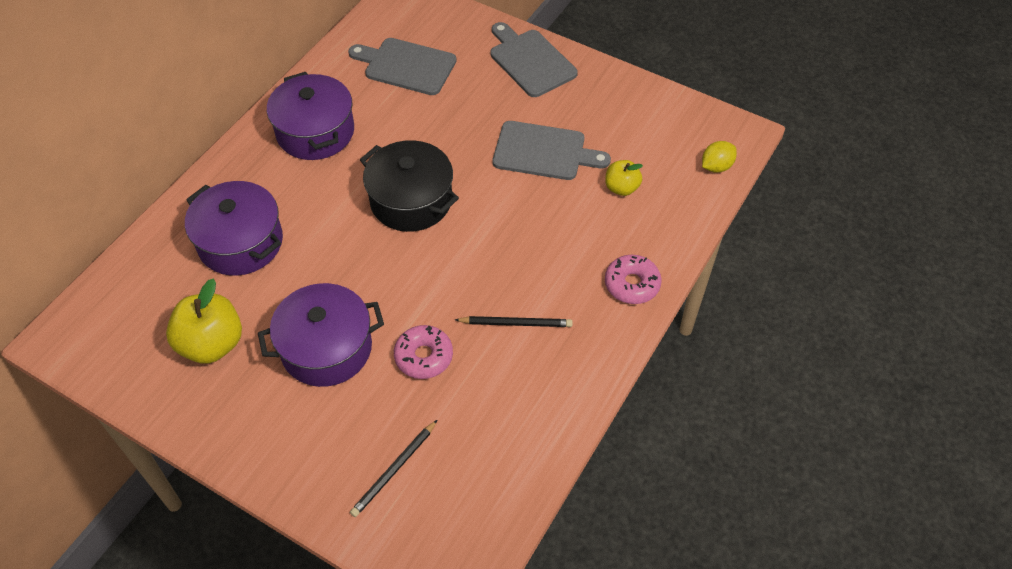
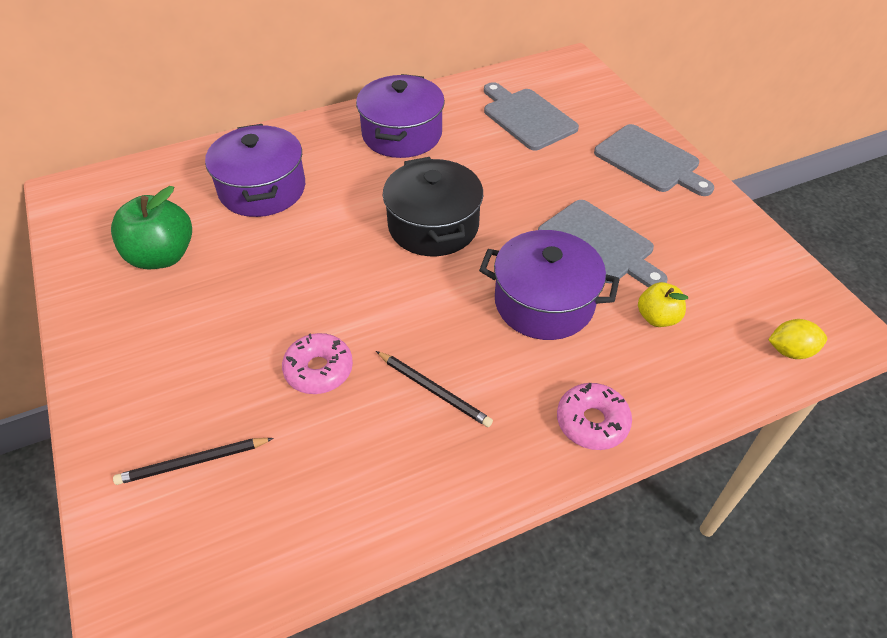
camera: 35 degrees right, 5 degrees down
(212, 344) = (162, 256): yellow apple -> green apple
(326, 348) = (244, 312): purple pot -> purple pot (544, 302)
(530, 61) = (650, 161): grey cutting board -> grey cutting board turned 135 degrees clockwise

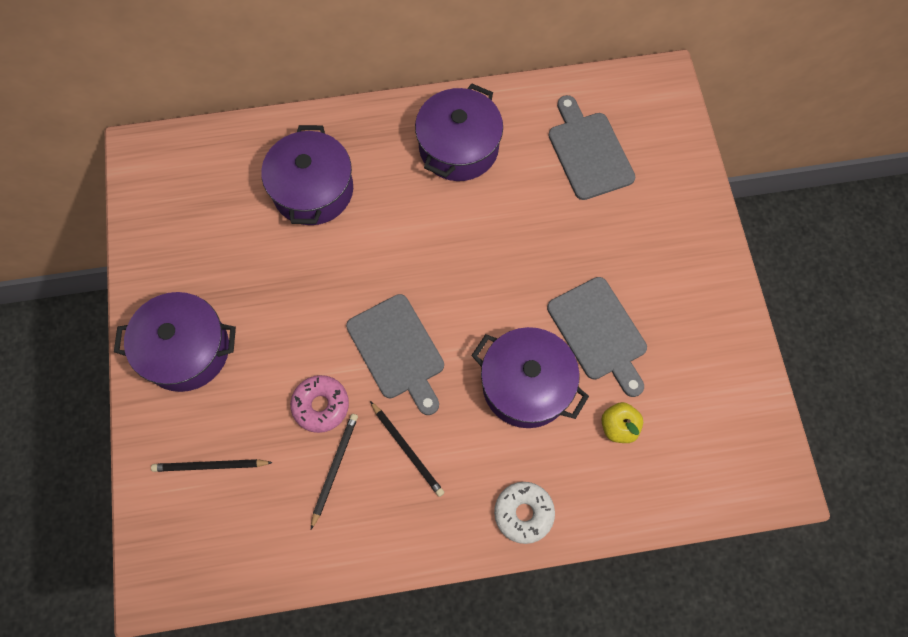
camera: 15 degrees right, 20 degrees up
(143, 351) = (186, 350): none -> purple pot
(162, 256) = (214, 250): green apple -> none
(352, 428) = (334, 468): none -> black pencil
(433, 226) = (456, 273): black pot -> none
(592, 422) = (523, 513): pink donut -> white donut
(650, 161) = (689, 241): grey cutting board -> grey cutting board (398, 350)
(790, 351) = (718, 490): yellow lemon -> none

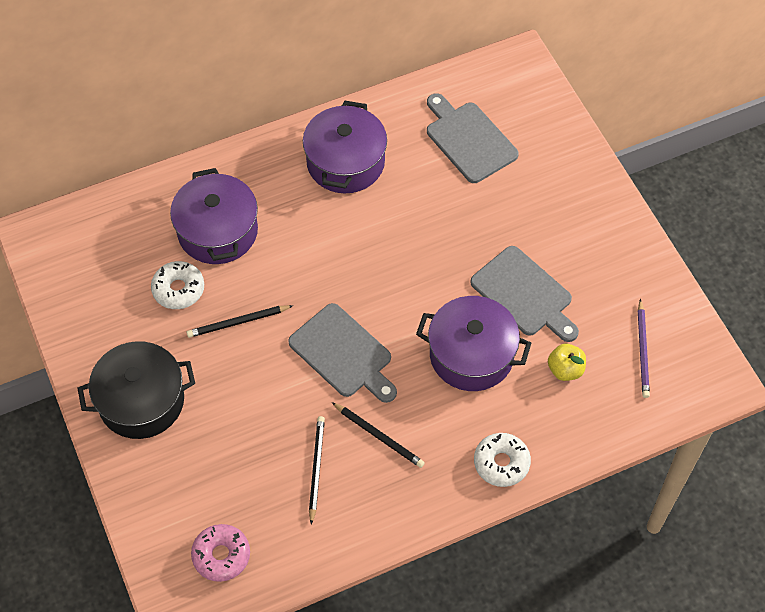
camera: 15 degrees left, 10 degrees down
(186, 350) = (141, 401): purple pot -> black pot
(210, 466) = (198, 495): black pencil -> black pencil (238, 322)
(257, 241) = (178, 289): none -> white donut
(321, 405) = (286, 418): pink donut -> pink donut (221, 555)
(705, 426) = (643, 351): none -> purple pencil

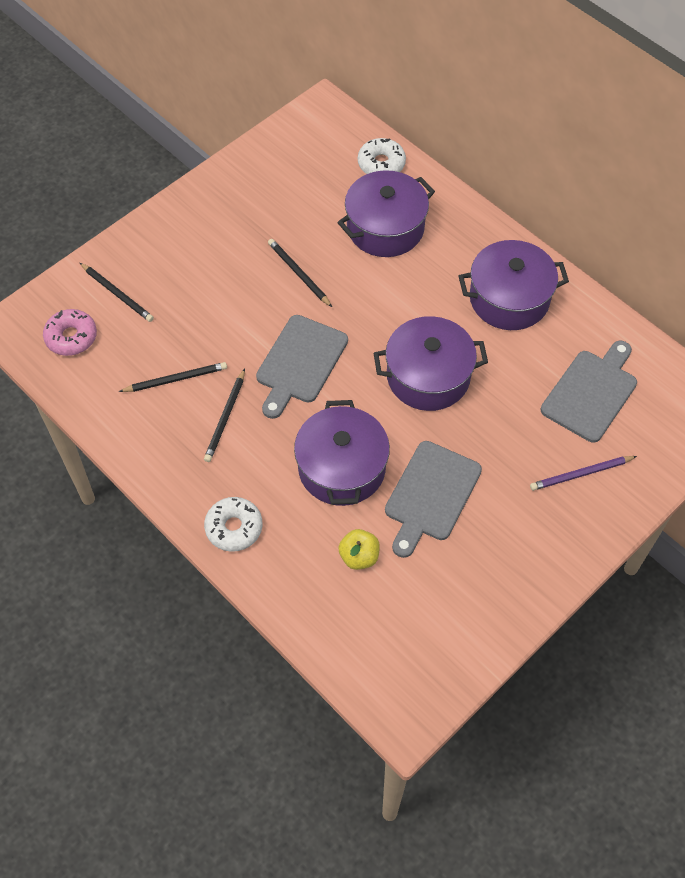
camera: 70 degrees right, 0 degrees up
(141, 401) = (195, 233): black pot -> none
(178, 289) = (313, 221): white donut -> white donut (381, 164)
(185, 496) = (117, 294): none -> black pencil
(402, 254) = (428, 376): none -> purple pot
(643, 351) = (412, 625): purple pencil -> purple pencil (581, 474)

